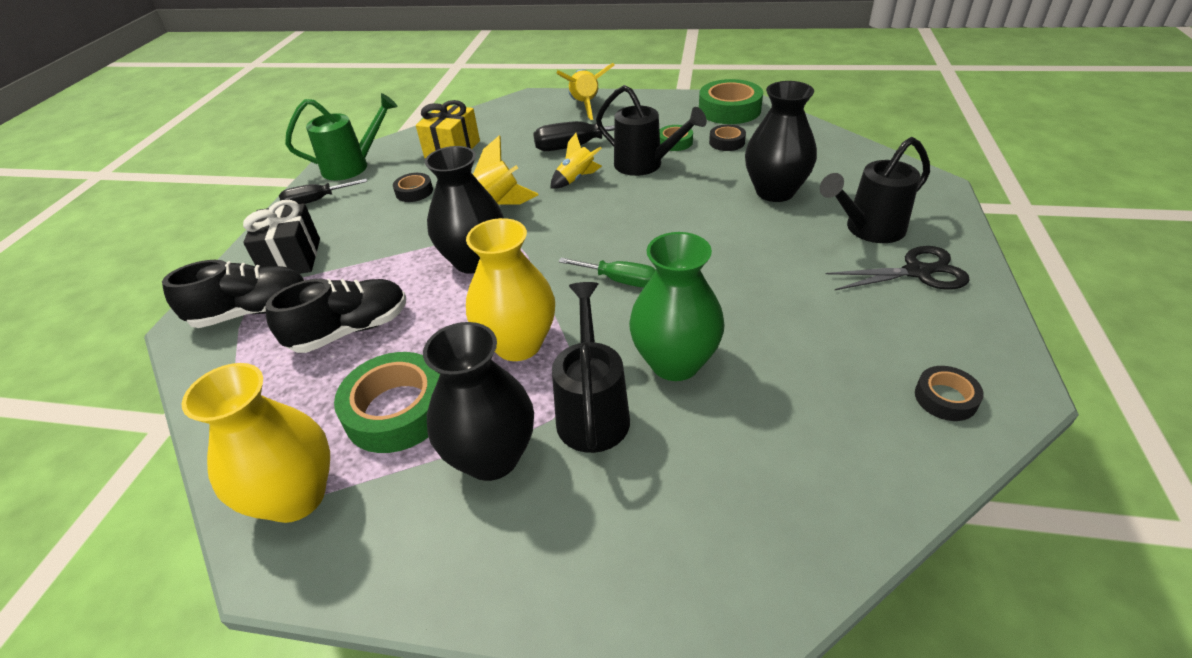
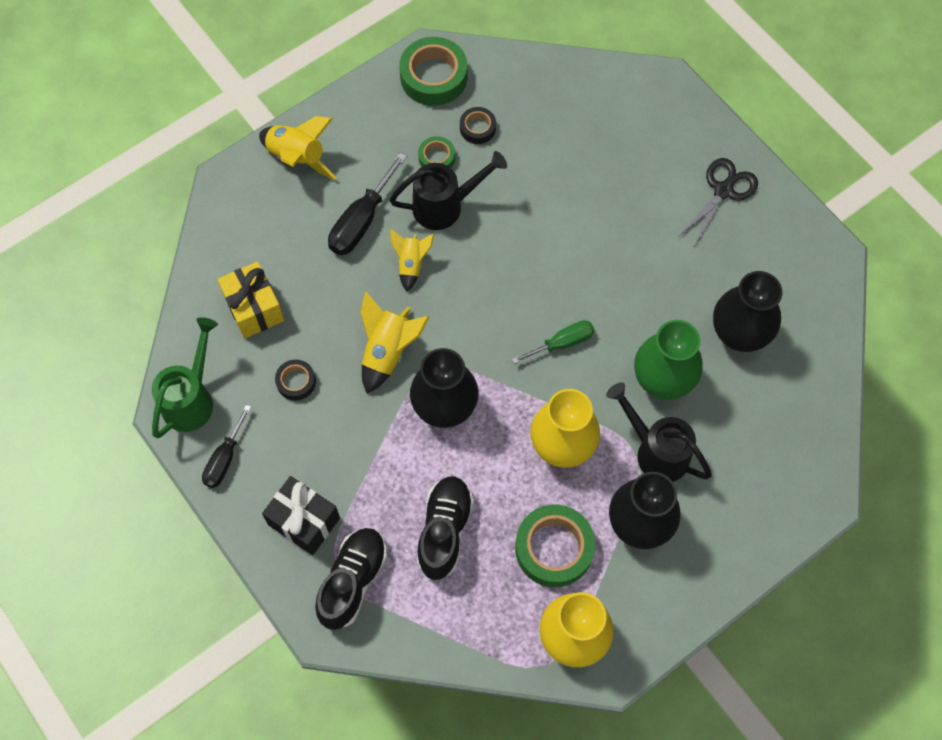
camera: 50 degrees left, 25 degrees up
(775, 192) = (571, 169): black vase -> black vase (739, 334)
(868, 229) = (665, 167): black watering can -> none
(945, 398) = (808, 289): black tape -> none

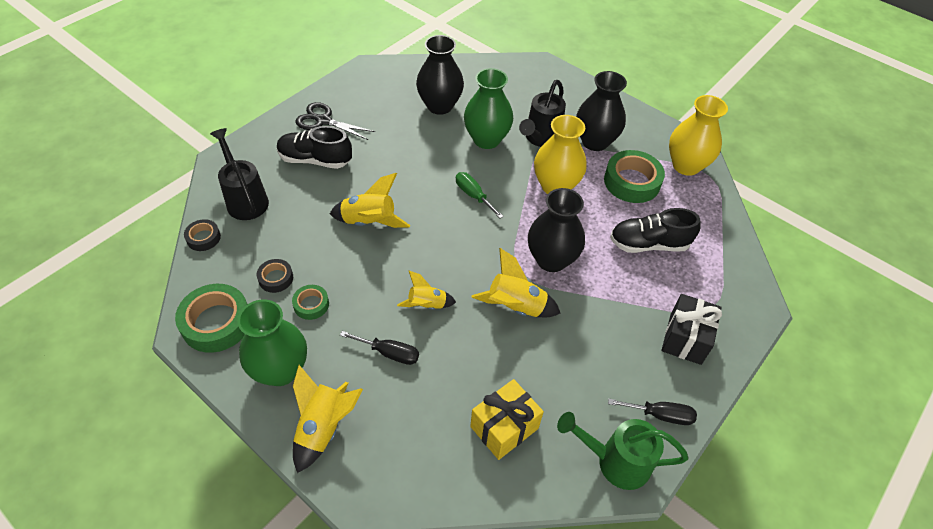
camera: 105 degrees left, 15 degrees down
(296, 382) = (566, 372): black tape -> black tape (203, 238)
(353, 581) = (714, 295): black shoe -> black shoe (315, 160)
(361, 221) = (389, 353): black screwdriver -> black screwdriver, size x0.66
(366, 127) = (280, 370): none -> green vase
(445, 206) = (362, 290): black watering can -> black watering can (245, 199)
(539, 223) = (369, 222): none -> yellow rocket

